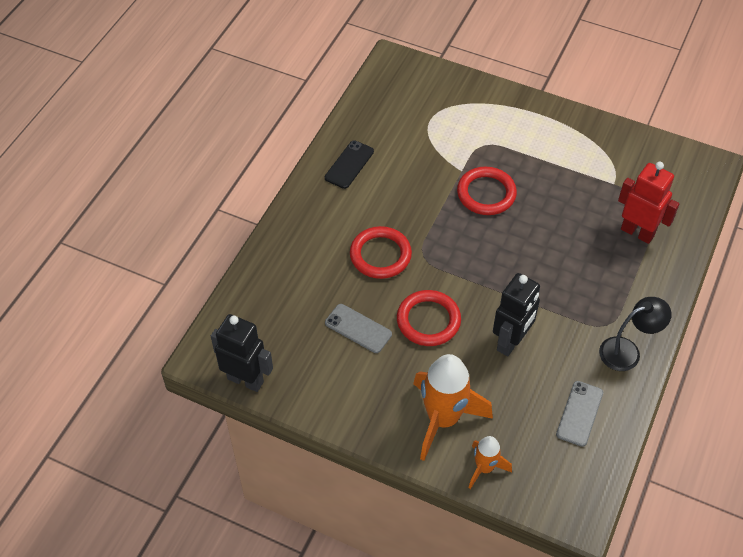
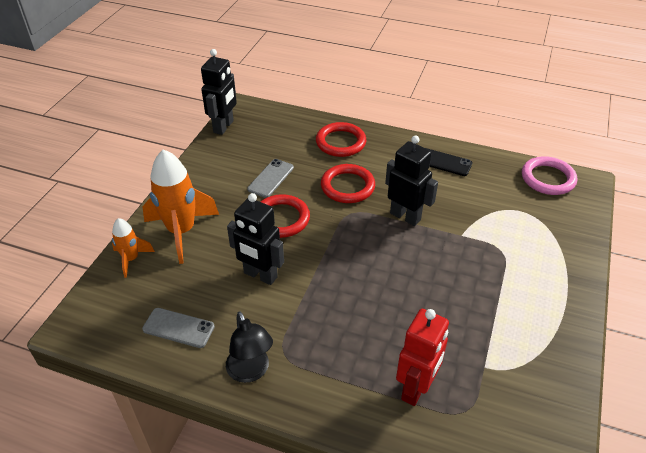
camera: 85 degrees right, 10 degrees down
(385, 87) = (548, 178): none -> pink ring
(432, 210) = (405, 216): none -> black robot
(486, 193) = (436, 254): red ring -> red ring (340, 142)

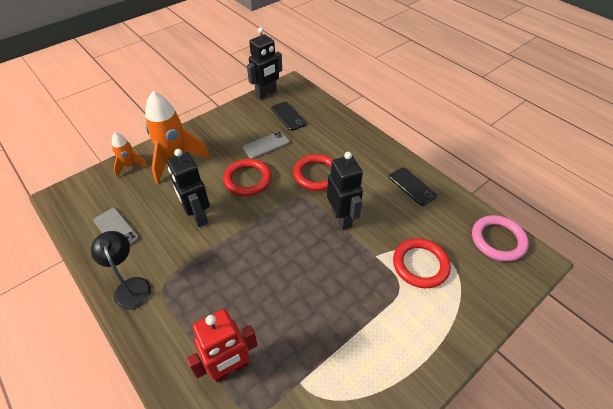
camera: 30 degrees right, 5 degrees up
(251, 372) = (131, 286): black lamp -> black lamp turned 150 degrees clockwise
(268, 141) = (288, 116): none -> black phone
(340, 142) = (340, 137): red ring -> red ring (420, 265)

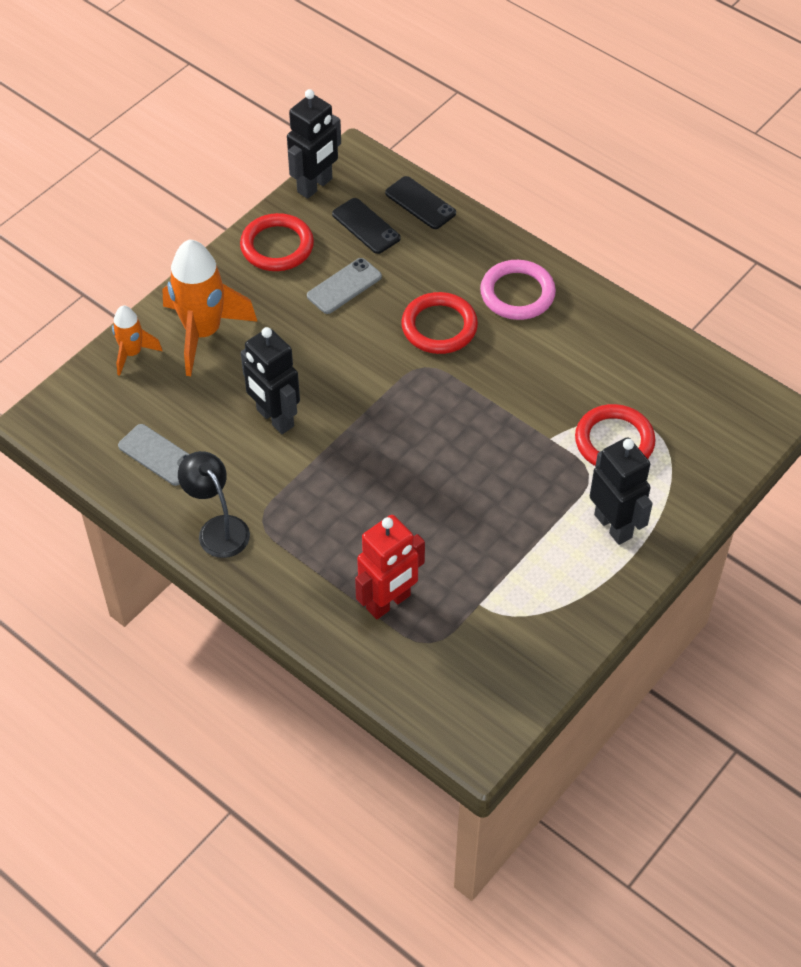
camera: 10 degrees left, 5 degrees up
(247, 179) = (332, 350): red ring -> red ring (277, 246)
(342, 218) = (492, 391): black robot -> black robot (613, 526)
(412, 186) = (590, 326): black phone -> black phone (420, 203)
(498, 240) = (721, 391): pink ring -> pink ring (517, 293)

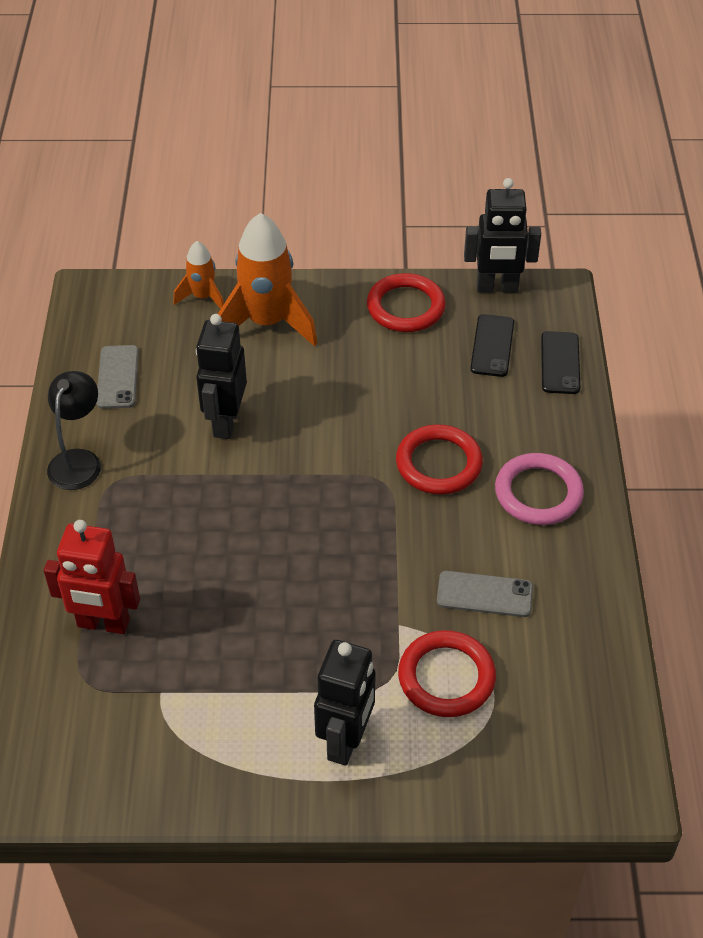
camera: 50 degrees right, 5 degrees down
(344, 286) = (411, 374): grey phone -> grey phone (484, 594)

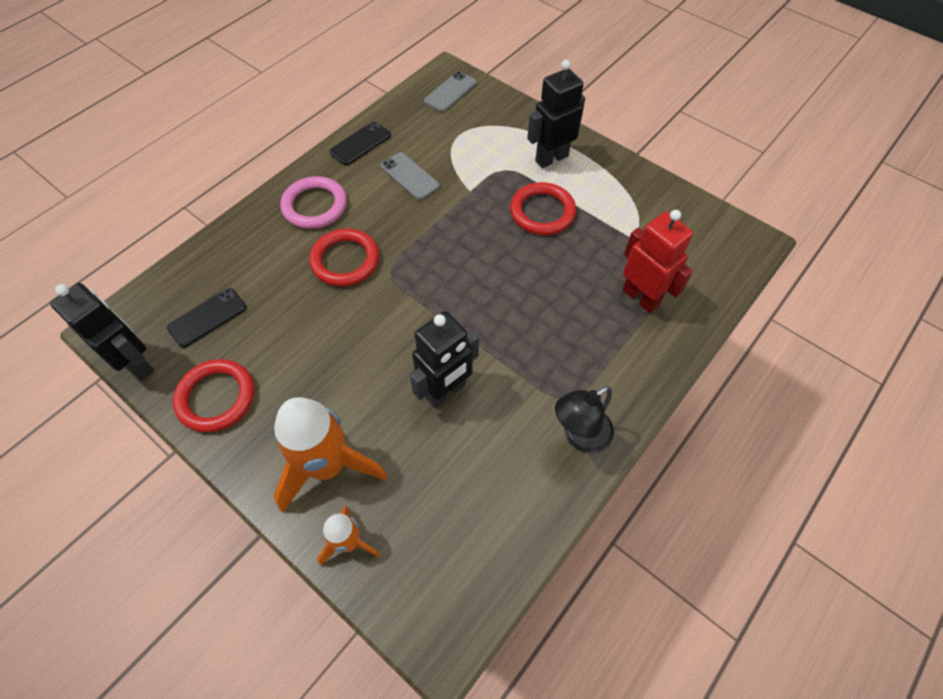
camera: 140 degrees left, 10 degrees up
(118, 377) = (492, 501): grey phone -> grey phone (450, 92)
(446, 677) = (473, 154): red ring -> red ring (542, 212)
(560, 363) = (188, 273): black phone -> black phone (360, 144)

